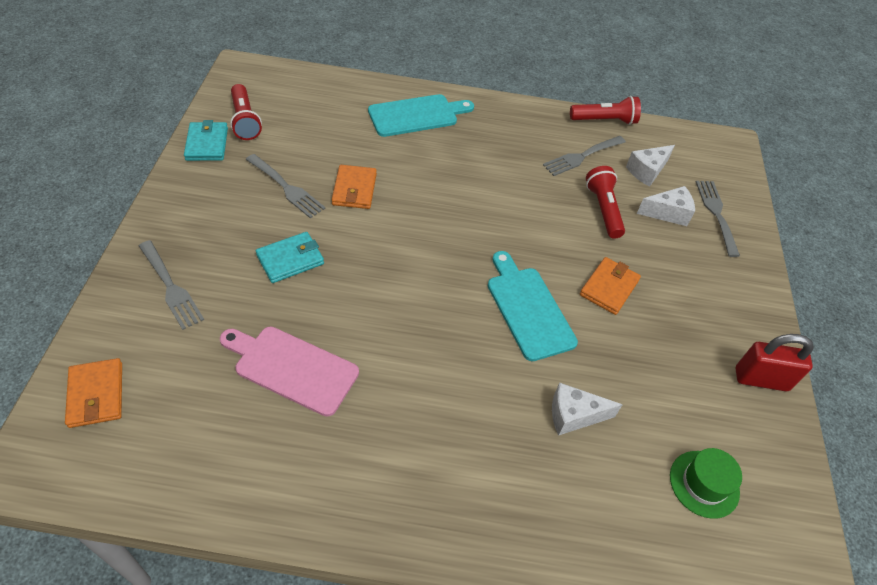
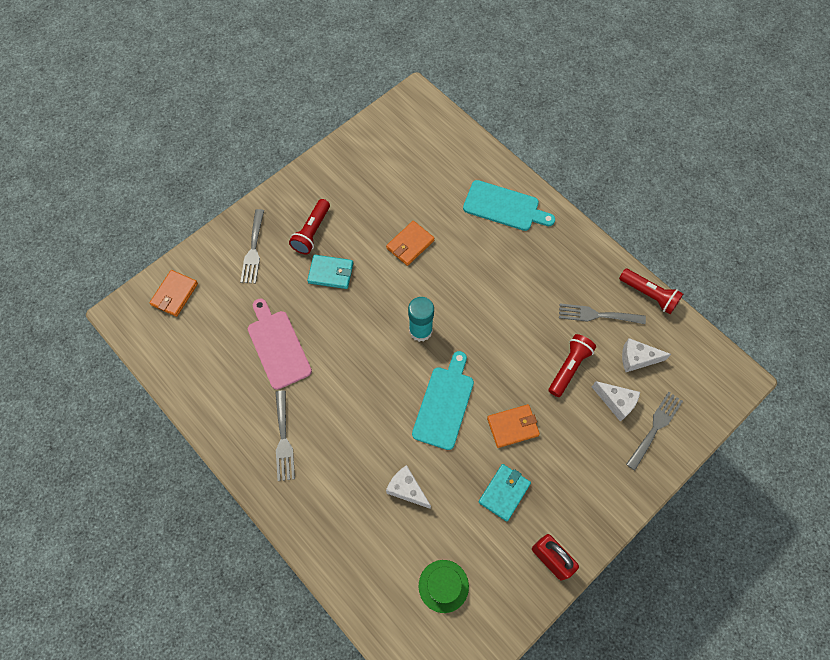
camera: 45 degrees right, 15 degrees up
(207, 144) = (346, 153): turquoise wallet -> turquoise wallet (504, 492)
(245, 121) = (383, 146): red flashlight -> red flashlight (312, 232)
(287, 188) = (369, 217): grey fork -> grey fork (283, 439)
(439, 258) = (420, 330): none -> turquoise glue stick

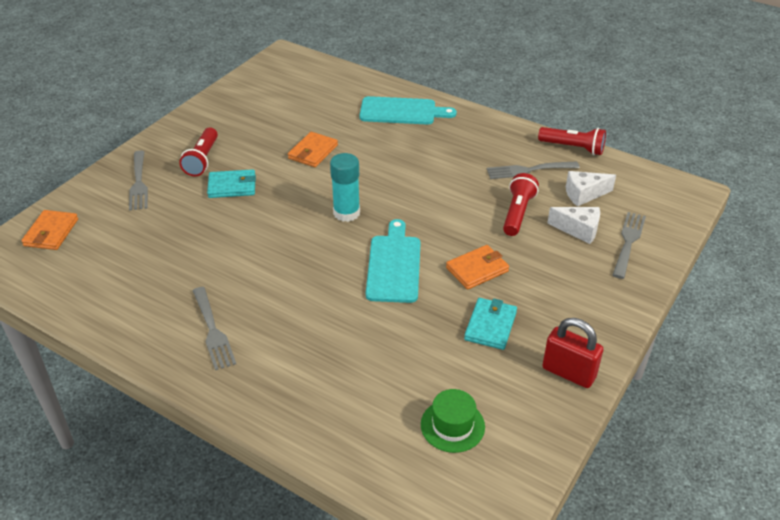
camera: 15 degrees left, 25 degrees down
(278, 346) = (186, 253): pink cutting board -> none
(407, 489) = (376, 346): white cheese -> none

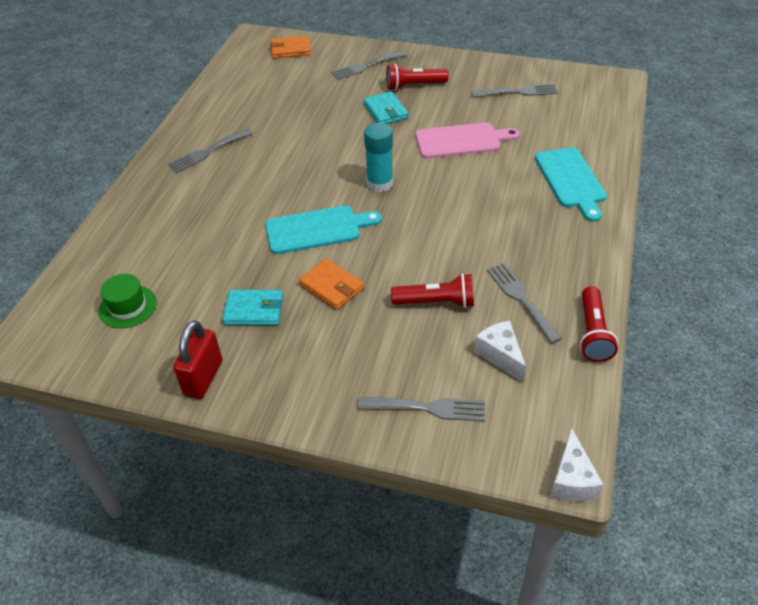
camera: 75 degrees right, 5 degrees up
(261, 104) = (518, 92): none -> grey fork
(313, 152) = (462, 141): orange wallet -> pink cutting board
(578, 230) = (429, 358): white cheese -> white cheese (571, 480)

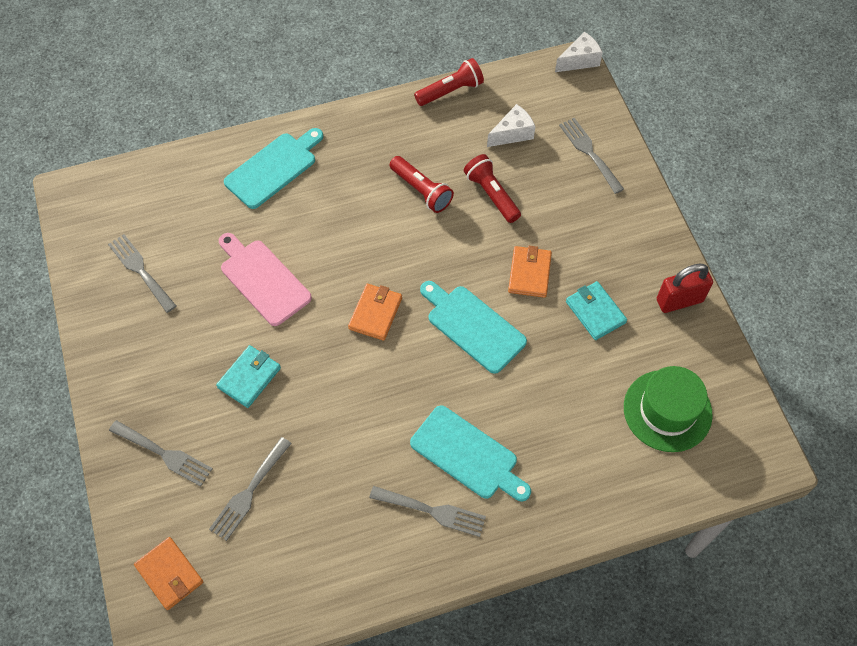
camera: 125 degrees left, 15 degrees up
(128, 306) = (667, 410): green hat -> green hat, size x1.54
(224, 182) = (467, 455): none -> turquoise cutting board
(380, 183) = (375, 313): turquoise glue stick -> orange wallet
(414, 86) = (181, 377): red flashlight -> red flashlight (421, 191)
(500, 355) = (512, 133): white cheese -> white cheese turned 150 degrees counterclockwise
(521, 299) = (448, 144): grey fork -> grey fork (249, 492)

